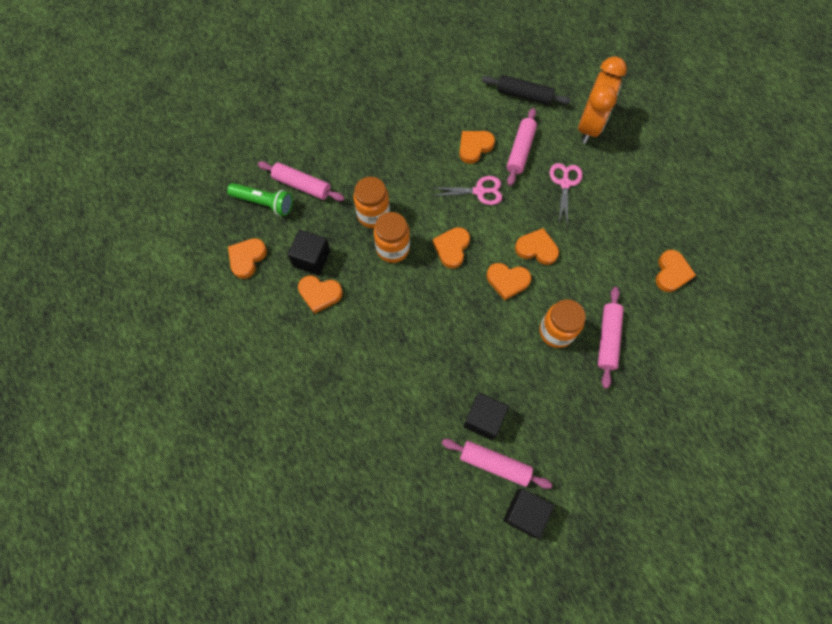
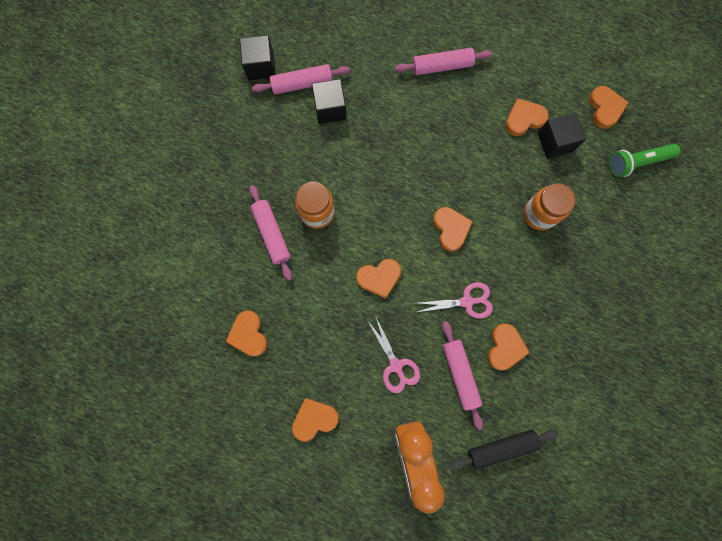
camera: 145 degrees right, 10 degrees up
(302, 185) = (621, 200): pink rolling pin -> pink rolling pin (441, 66)
(393, 248) = (498, 195): orange jar -> none
(479, 191) = (467, 301): pink scissors -> pink scissors turned 150 degrees counterclockwise
(507, 281) = (384, 230): orange heart -> orange heart (314, 419)

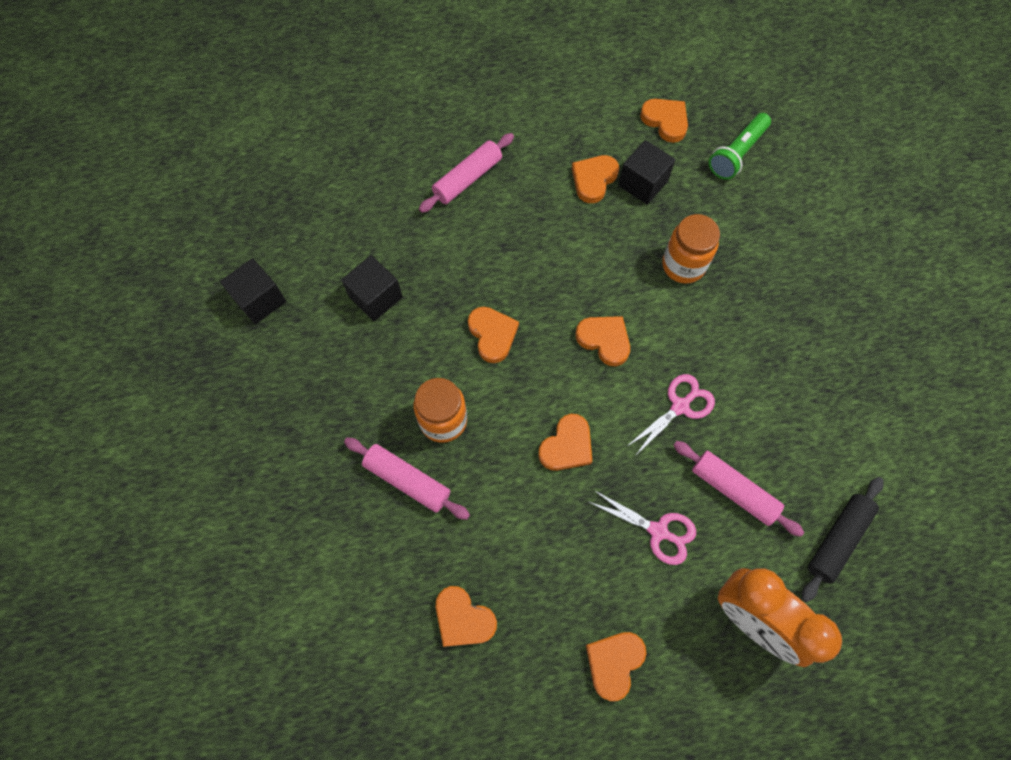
camera: 35 degrees left, 10 degrees down
(302, 84) = (323, 290): pink rolling pin -> none
(505, 347) = (757, 427): orange heart -> orange heart (492, 335)

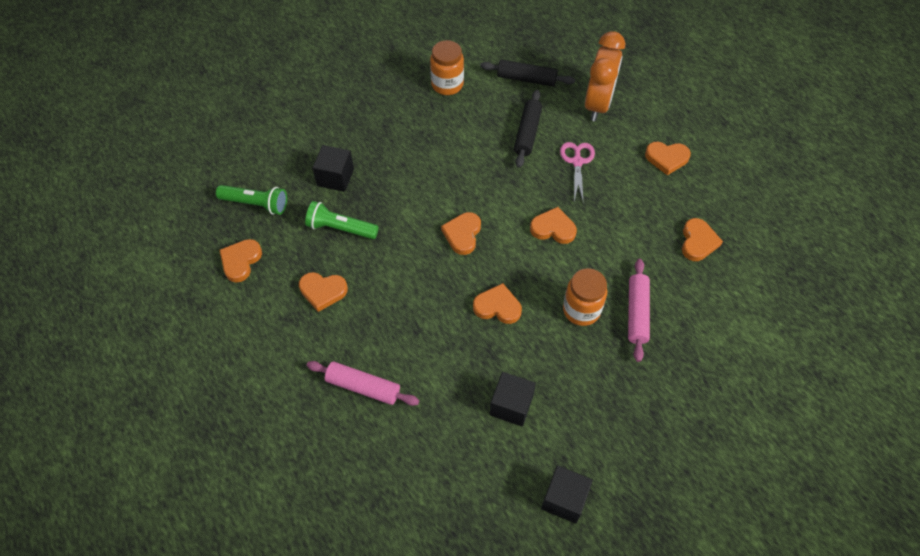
camera: 115 degrees left, 10 degrees down
(492, 335) = (497, 307): orange heart -> orange heart turned 60 degrees clockwise
(643, 183) = (311, 256): black cube -> black cube (335, 177)
(668, 221) = (340, 228): none -> green flashlight
(680, 406) = (487, 176): pink scissors -> none
(683, 265) = (375, 207): orange jar -> orange jar (447, 84)
(733, 490) = (527, 133): pink rolling pin -> black rolling pin

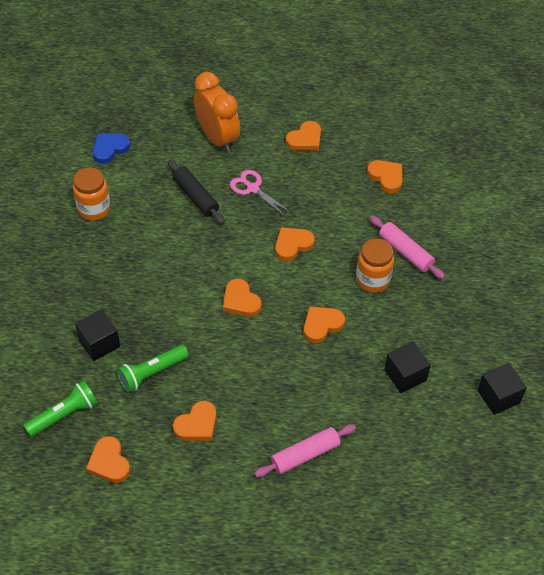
camera: 50 degrees left, 5 degrees down
(510, 52) = (110, 149): none -> blue heart
(526, 79) = (146, 159): black rolling pin -> none

